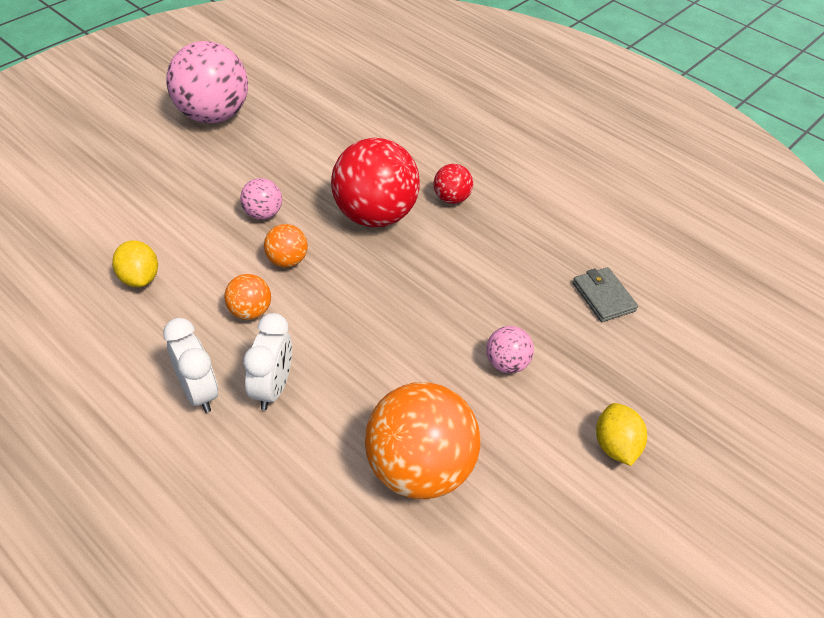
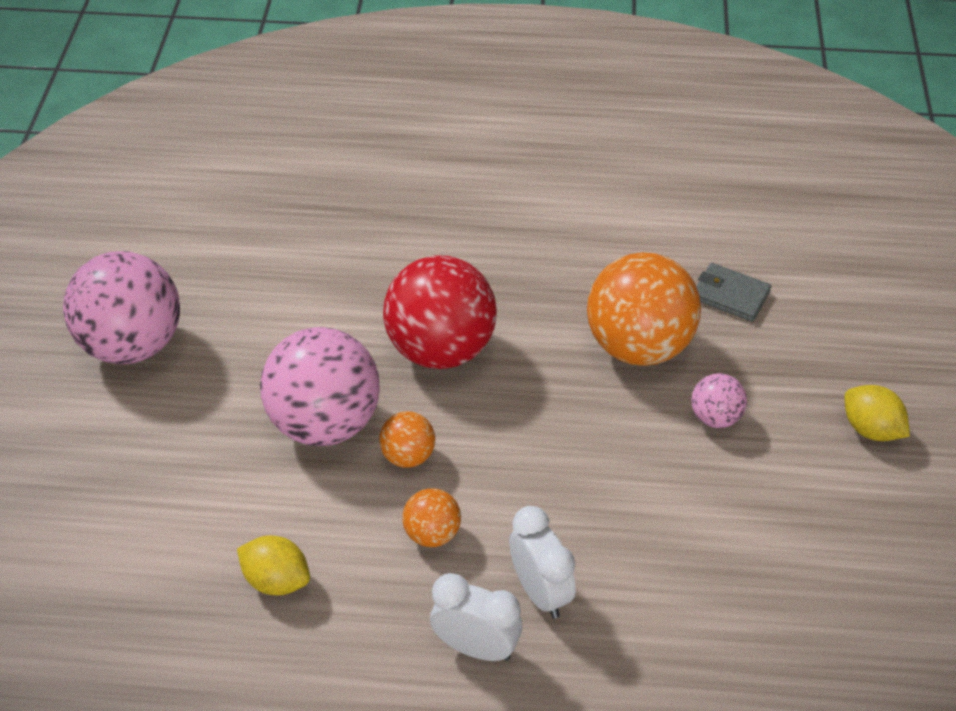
camera: 35 degrees left, 0 degrees up
(263, 214) = (325, 422): pink ball -> pink ball, size x2.12
(419, 468) = (743, 567): orange ball -> orange ball (638, 346)
(451, 198) = (495, 282): red ball -> none

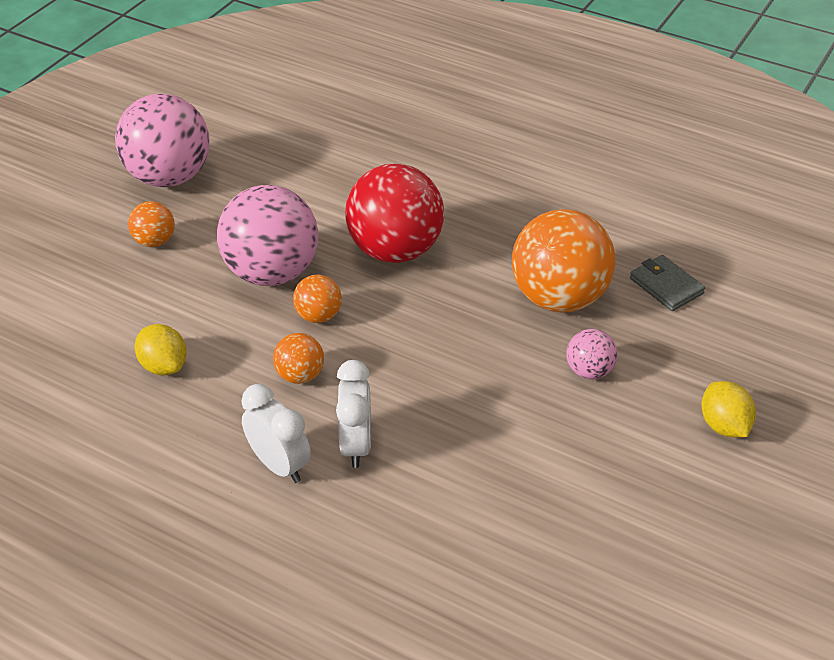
camera: 25 degrees right, 5 degrees down
(167, 430) = (154, 241): none -> orange ball

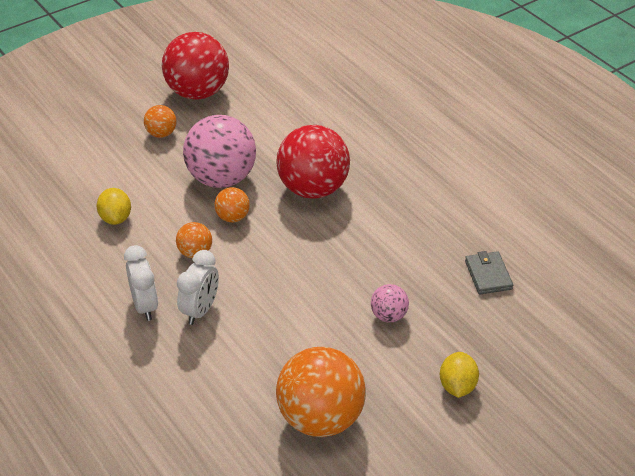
camera: 25 degrees right, 0 degrees up
(169, 177) = (197, 92): pink ball -> red ball
(559, 298) = (404, 258): orange ball -> orange ball (320, 418)

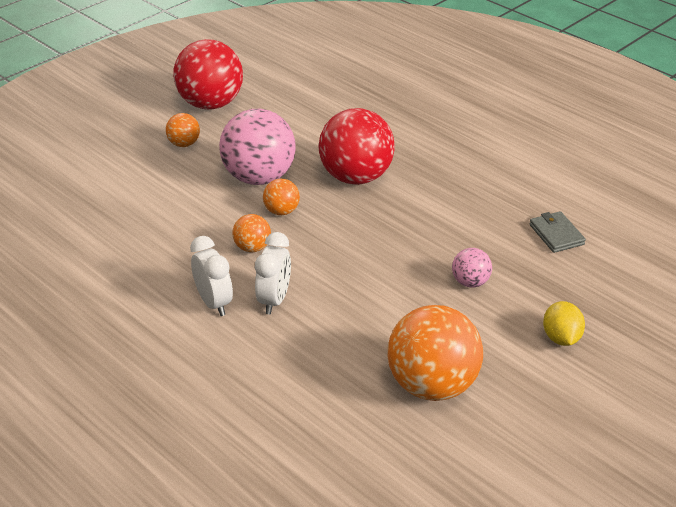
camera: 10 degrees left, 5 degrees down
(116, 218) = (158, 225): yellow lemon -> none

